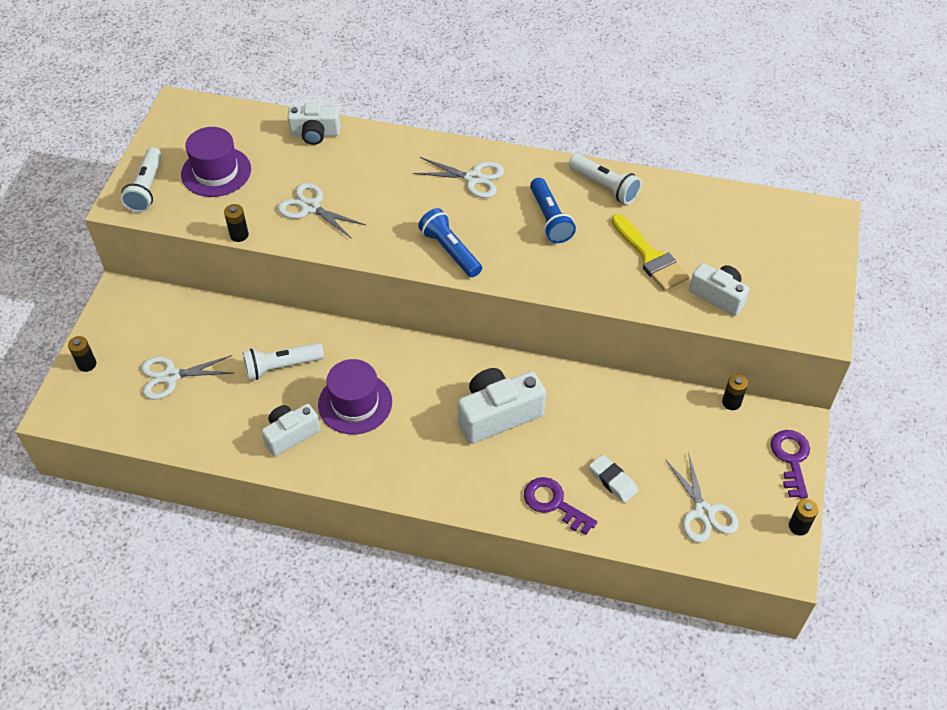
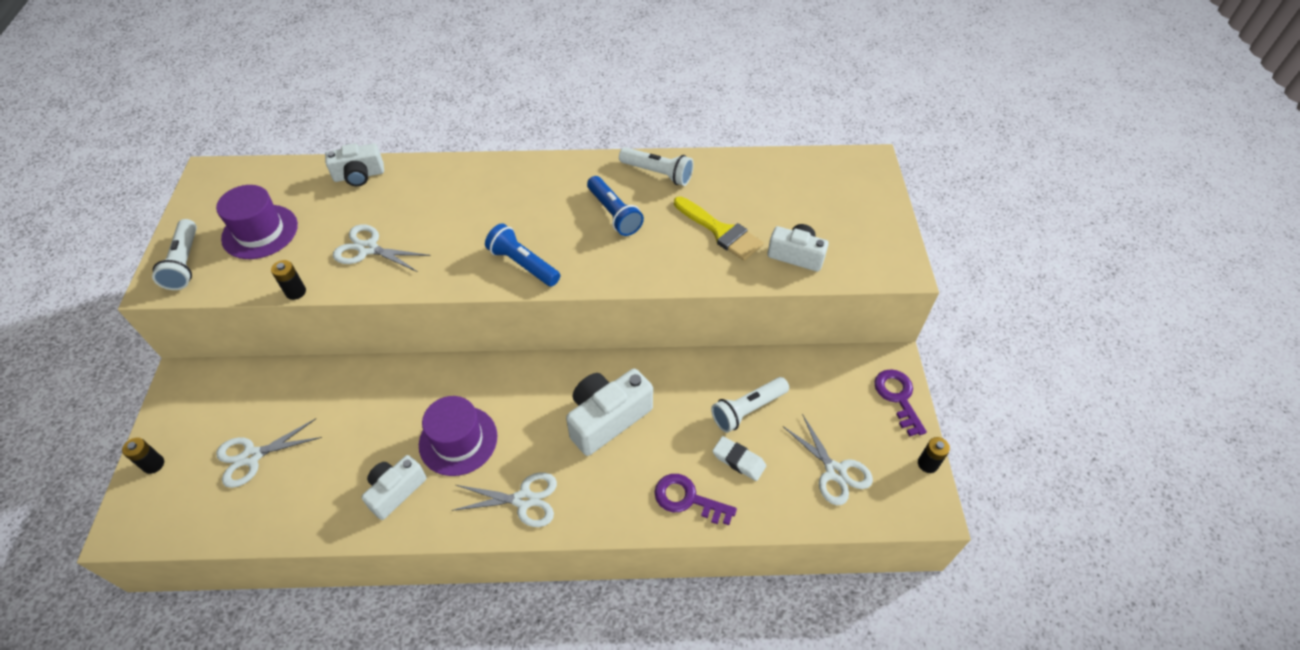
camera: 15 degrees left, 0 degrees up
(281, 366) = (372, 419): white flashlight -> white flashlight (747, 410)
(473, 178) = (529, 189): white scissors -> white scissors (524, 500)
(731, 402) = (826, 355): black battery -> none

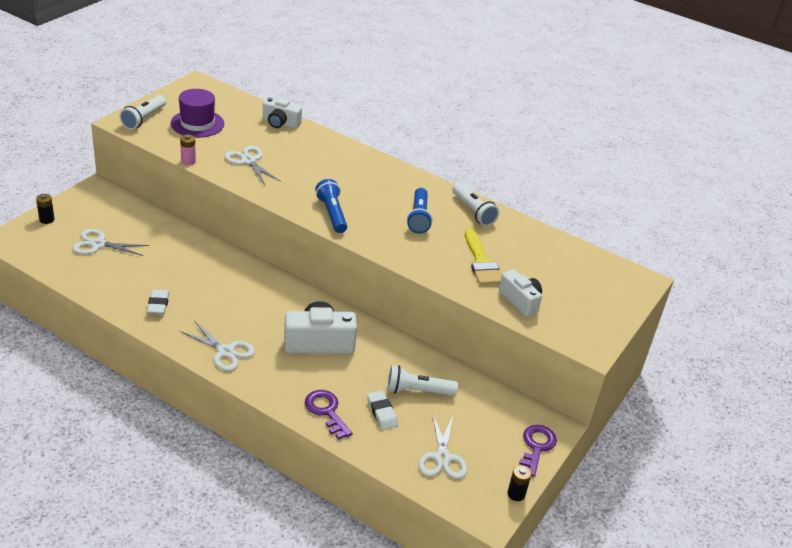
camera: 30 degrees right, 15 degrees down
(296, 292) = (188, 161): black battery -> pink battery
(396, 491) = (158, 304): white camera -> white eraser
(458, 440) = (217, 301): purple hat -> none

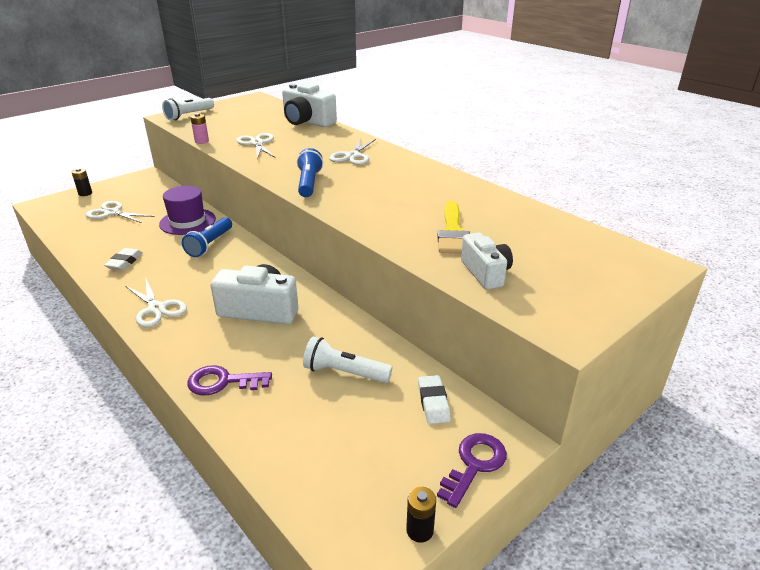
camera: 20 degrees right, 5 degrees down
(197, 123) = (232, 119): purple hat -> purple hat (187, 221)
(280, 123) = (307, 122): white camera -> white camera, size x1.55
(326, 411) = (222, 382): purple key -> purple key turned 75 degrees counterclockwise
(382, 412) = (288, 392): white eraser -> white eraser (433, 402)
(418, 218) = (400, 191): blue flashlight -> blue flashlight (210, 244)
(442, 458) = (336, 460): white scissors -> white scissors (353, 156)
(473, 211) = (464, 190): white flashlight -> none

